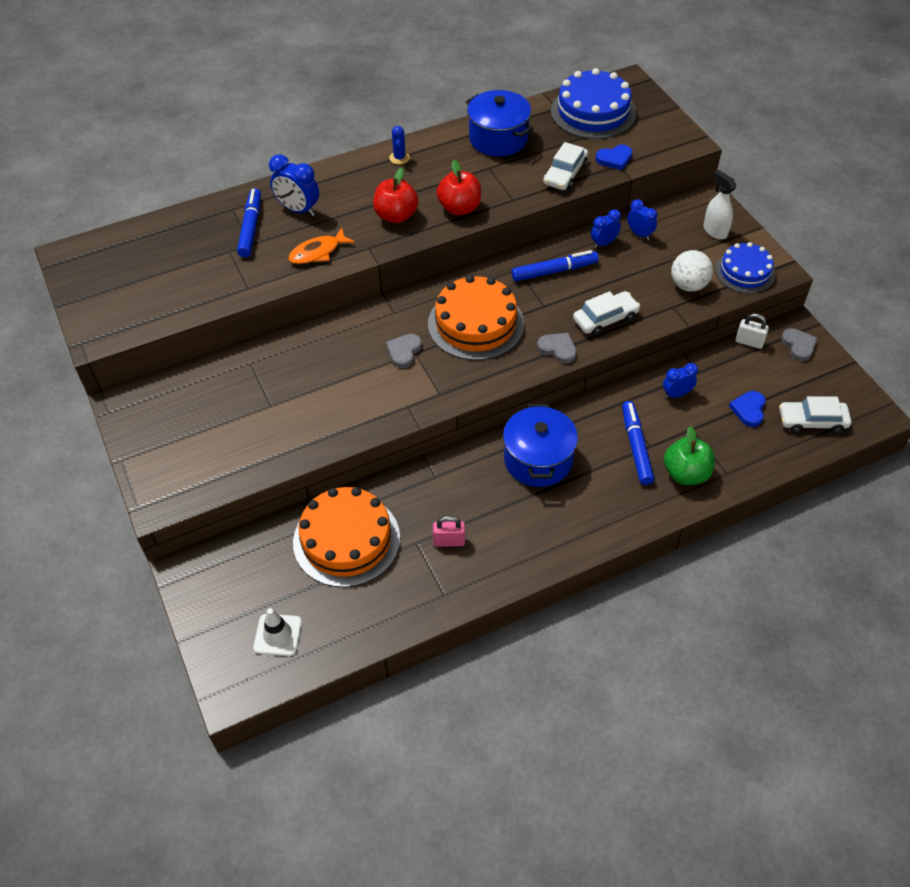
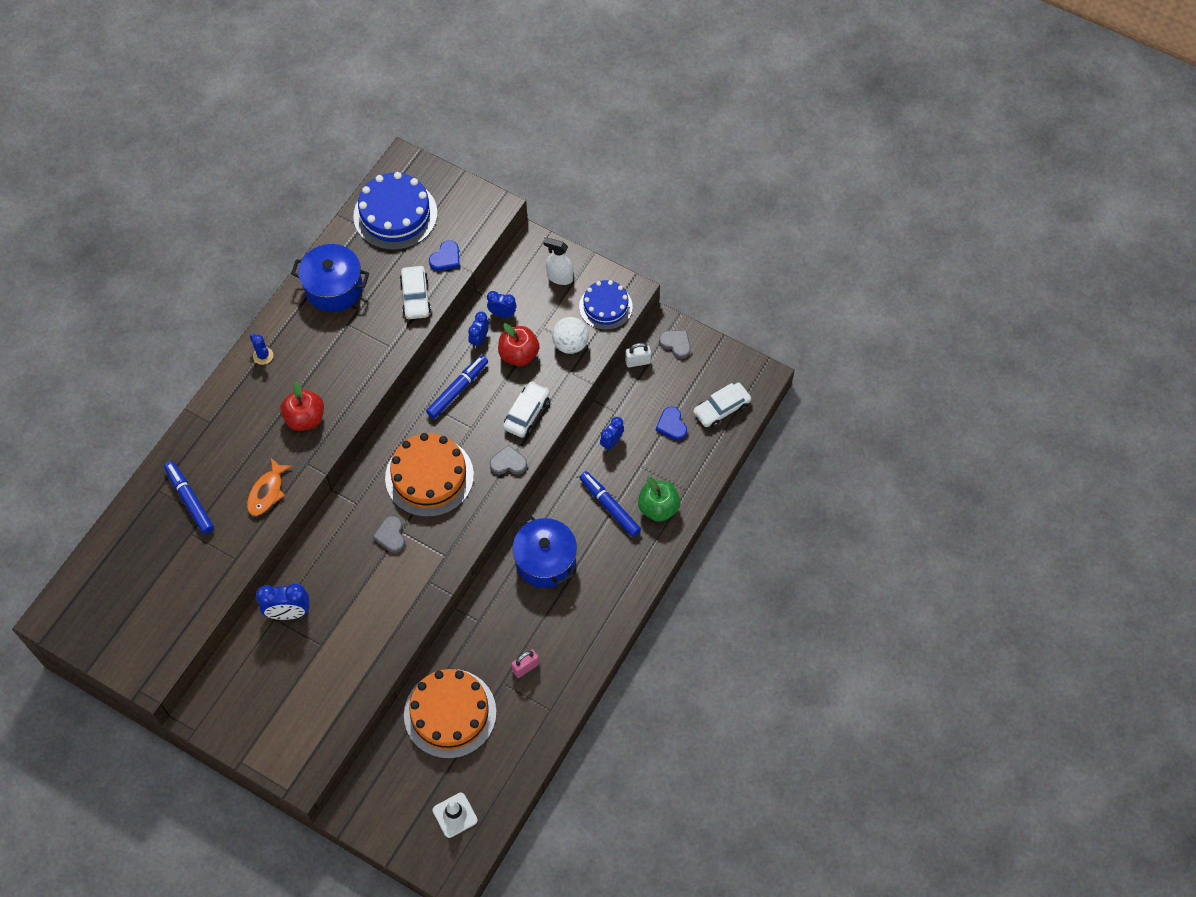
camera: 35 degrees left, 10 degrees up
(298, 210) = (216, 459): blue clock -> blue clock (289, 613)
(459, 208) = (352, 381): red apple -> red apple (519, 355)

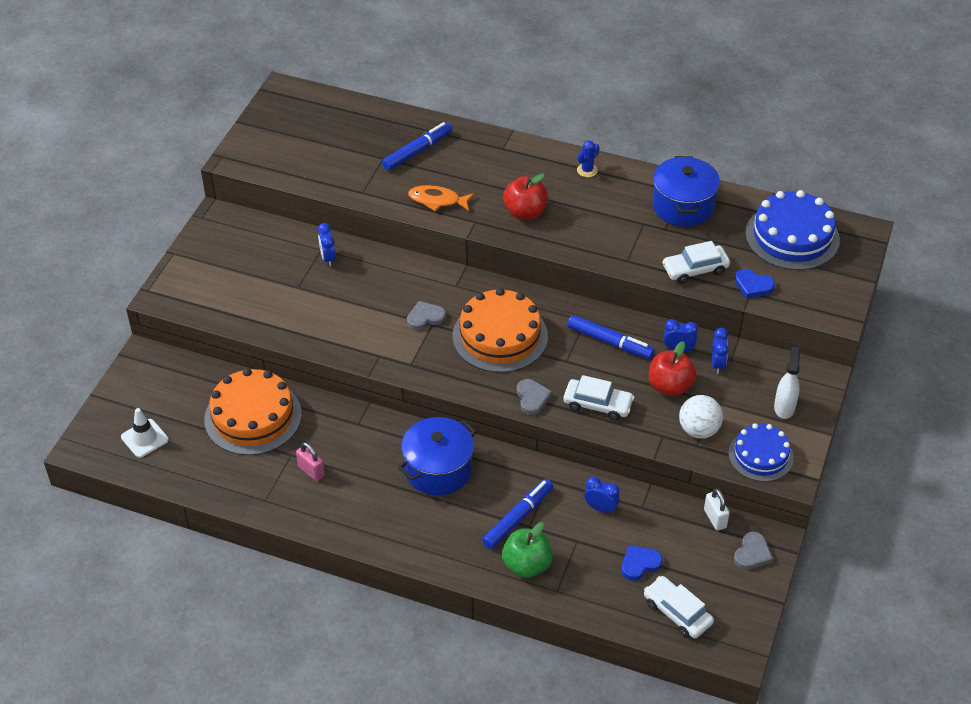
camera: 80 degrees right, 15 degrees down
(289, 613) = (328, 258): blue clock -> blue clock, size x0.64

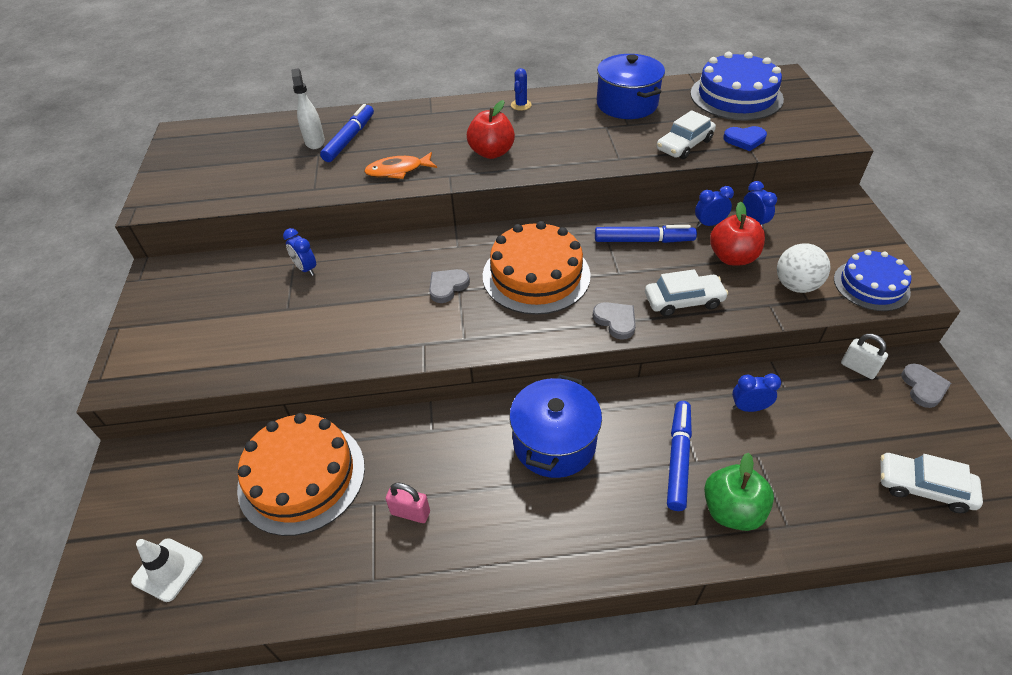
camera: 25 degrees left, 0 degrees up
(639, 564) = (838, 450): blue heart -> none
(784, 407) = (844, 235): white spray bottle -> white spray bottle (315, 141)

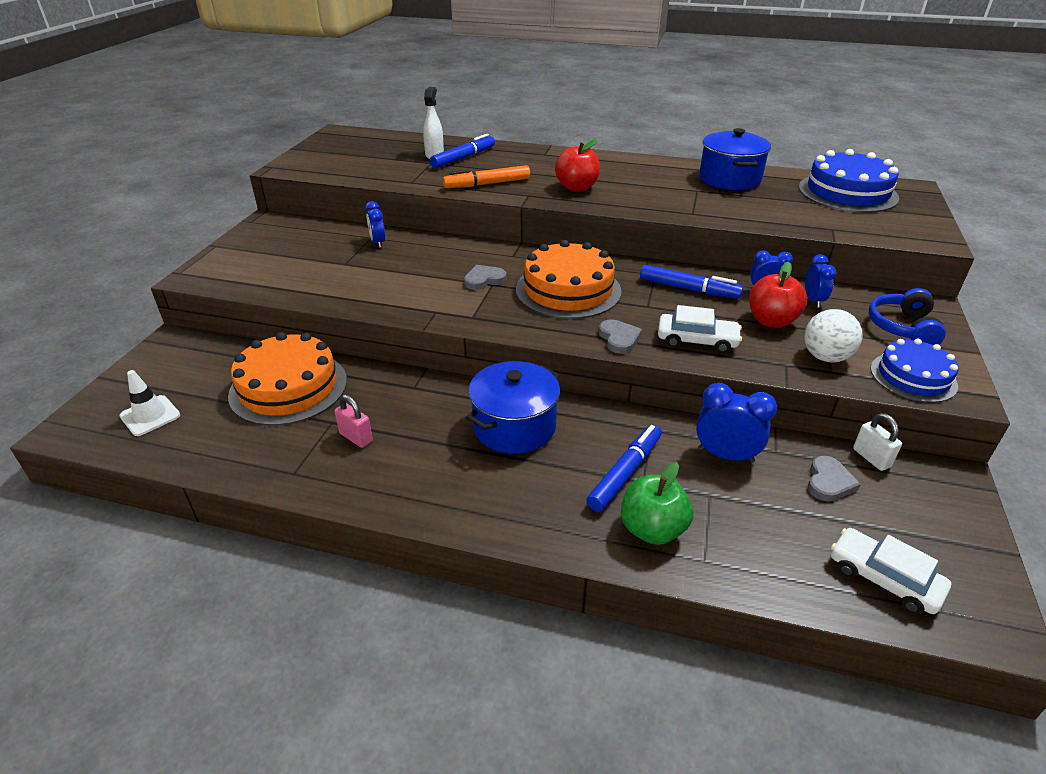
camera: 20 degrees right, 10 degrees down
(398, 170) = (487, 184): orange fish -> orange marker
(521, 105) = (628, 163): blue cactus -> none
(684, 145) = (765, 216): white car -> none
(744, 140) = (832, 224): blue heart -> none
(748, 408) = (725, 455): blue clock -> blue clock, size x1.55
(837, 232) = (902, 328): none -> blue headphones
(923, 387) = (940, 495): grey heart -> grey heart (829, 482)

